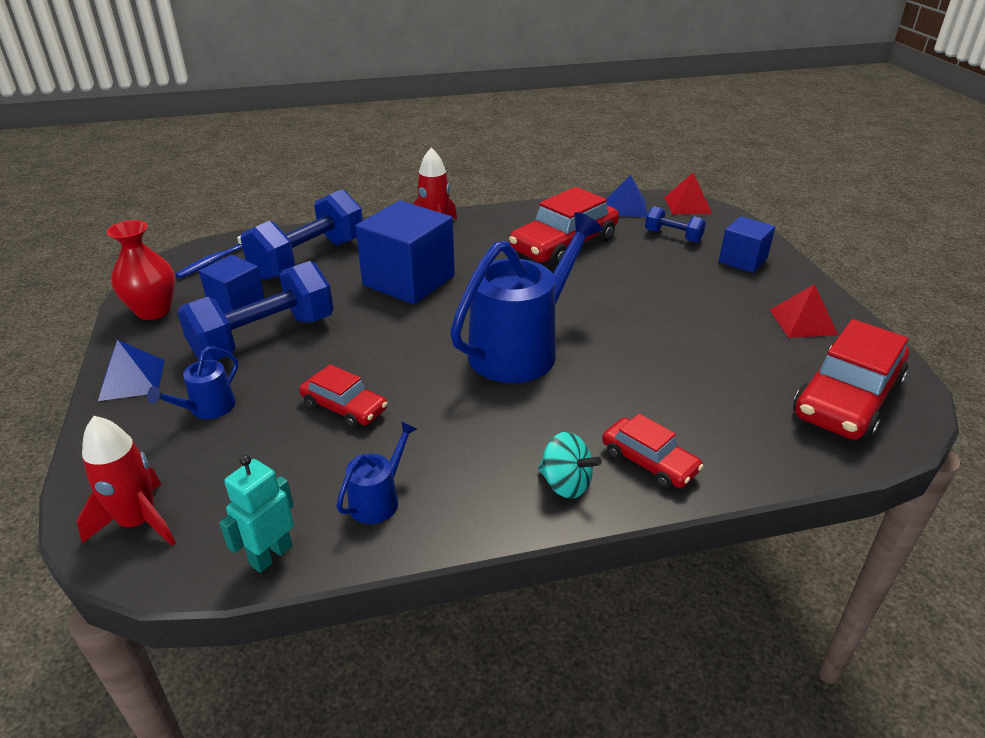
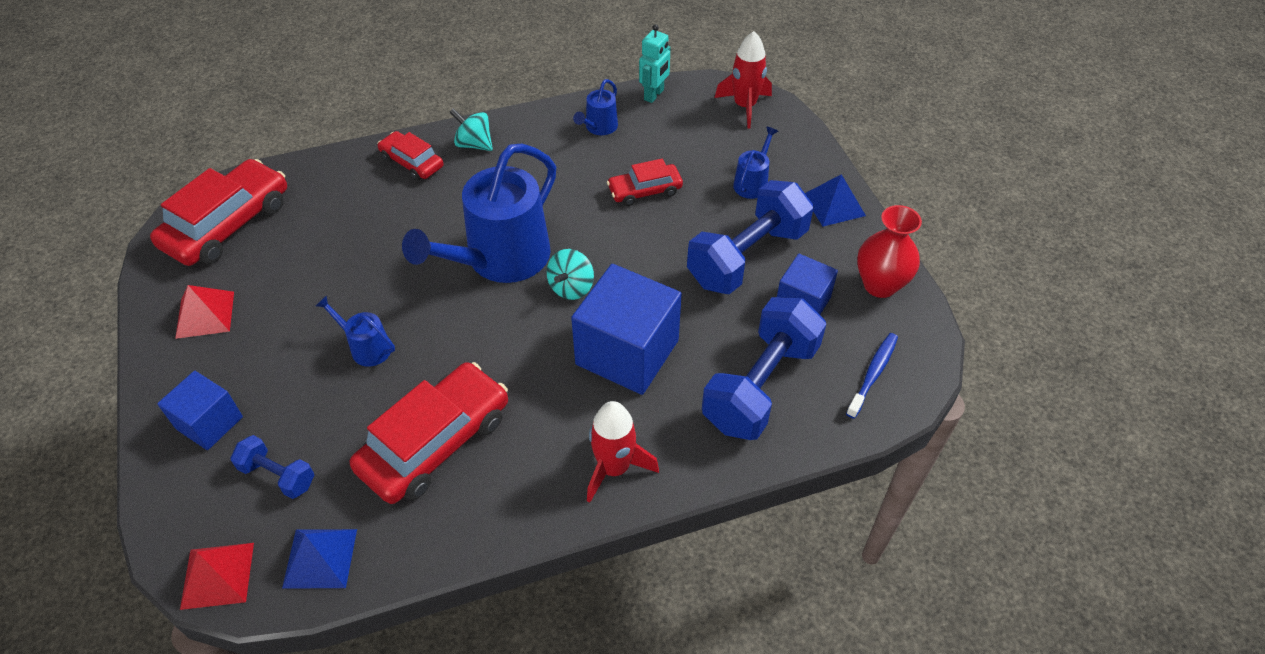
camera: 175 degrees right, 15 degrees up
(344, 407) = (645, 191): red car -> red car turned 45 degrees counterclockwise
(450, 324) = (571, 287): none -> turquoise spinning top
(636, 293) = (366, 347): none -> blue watering can

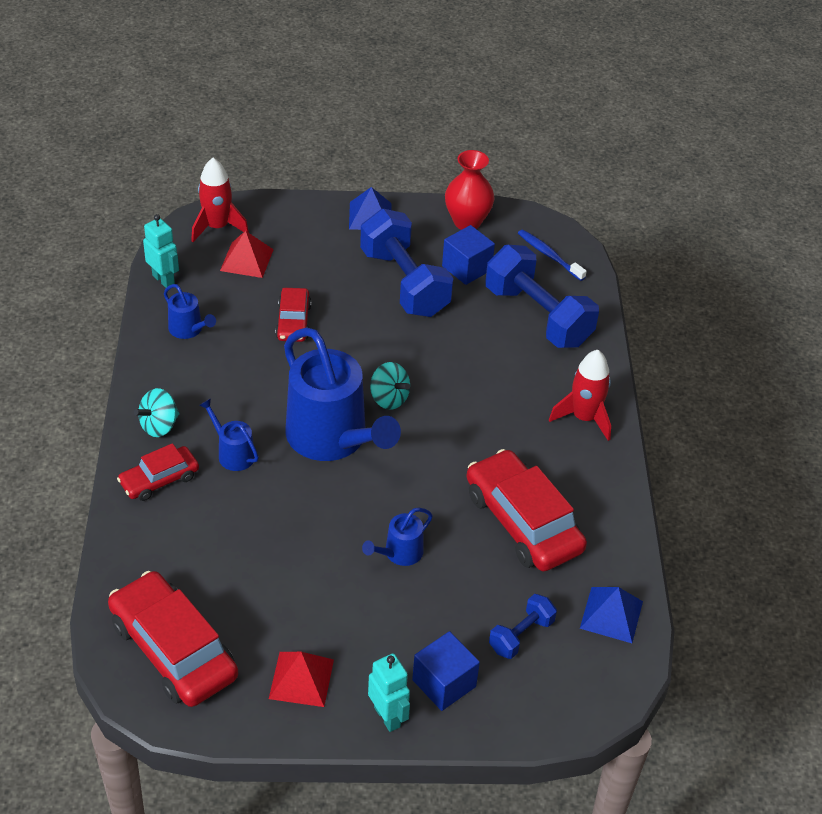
camera: 75 degrees left, 5 degrees down
(166, 388) = (387, 716): none -> turquoise robot
(217, 575) = (608, 687): red pyramid -> red pyramid (247, 260)
(627, 352) = (475, 382): blue cube -> none
(752, 183) = (319, 253): blue watering can -> blue watering can (233, 453)

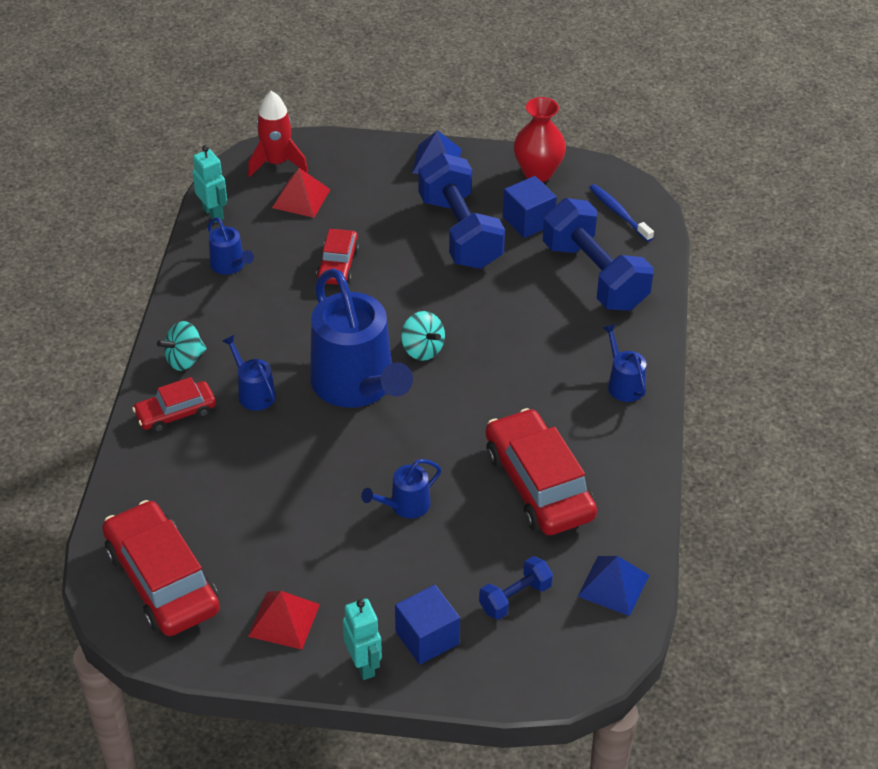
camera: 10 degrees right, 0 degrees up
(584, 418) = (623, 384): red rocket -> blue watering can

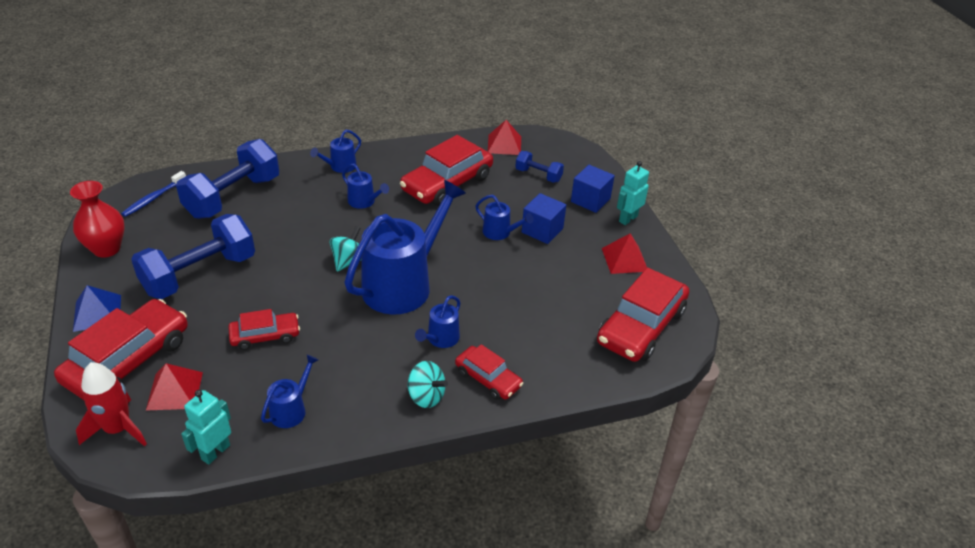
camera: 115 degrees left, 5 degrees down
(358, 175) = (128, 360): none -> red car
(528, 221) = (175, 241): blue cube -> blue cube (542, 230)
(533, 389) = (364, 202): none -> blue watering can
(613, 585) = (504, 144): blue pyramid -> red pyramid

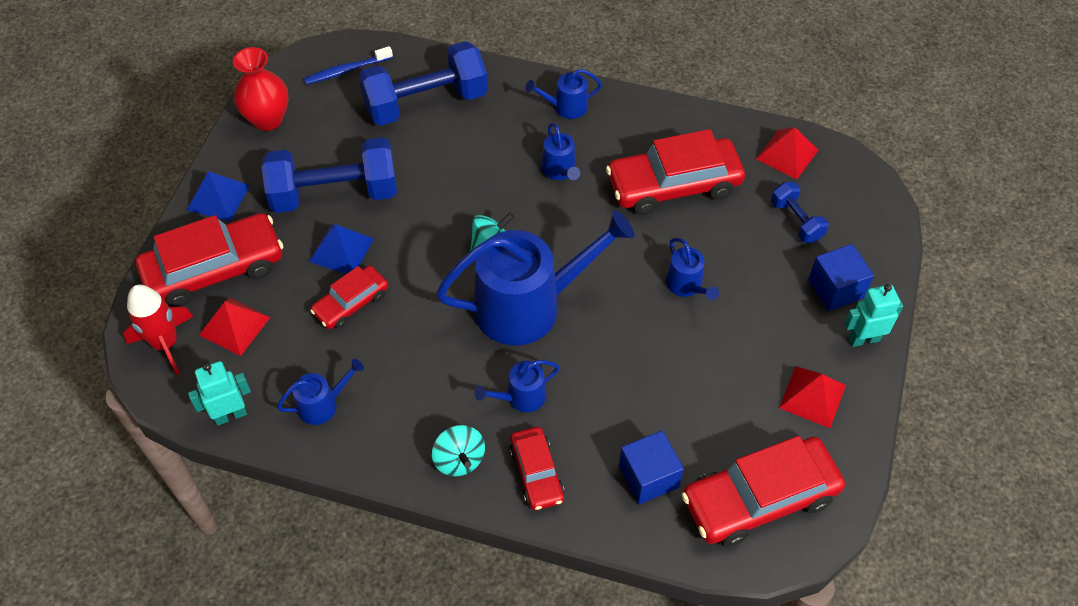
camera: 35 degrees right, 15 degrees up
(232, 306) = (341, 250): none -> blue pyramid
(265, 336) = (351, 303): red car -> red car turned 120 degrees clockwise
(542, 230) = (740, 306): blue cube -> blue cube (648, 477)

